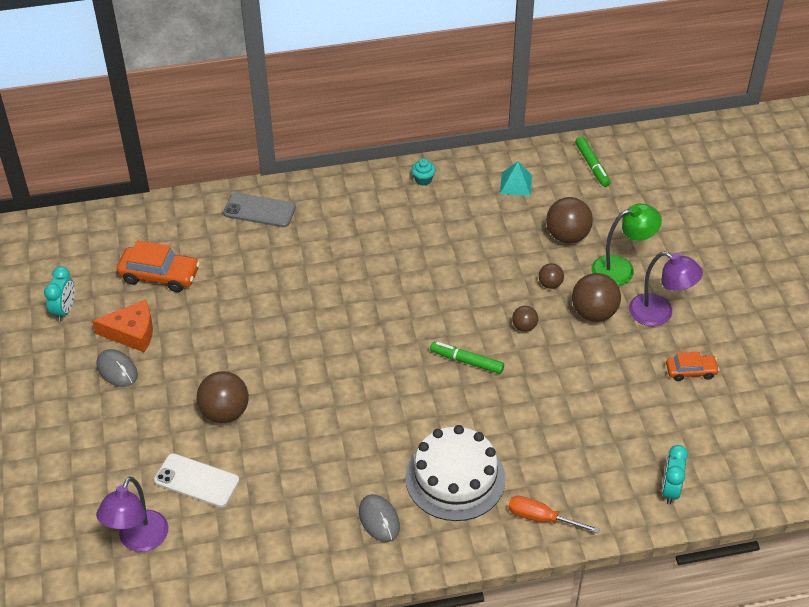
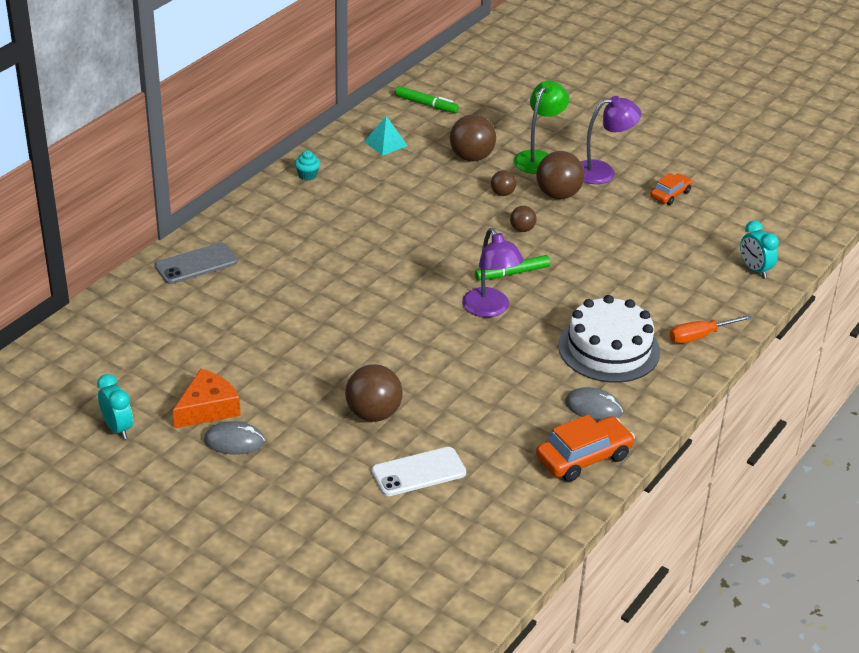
camera: 45 degrees left, 10 degrees down
(139, 540) = (431, 541): purple lamp -> purple lamp (490, 309)
(159, 275) = (172, 355): orange car -> orange car (583, 457)

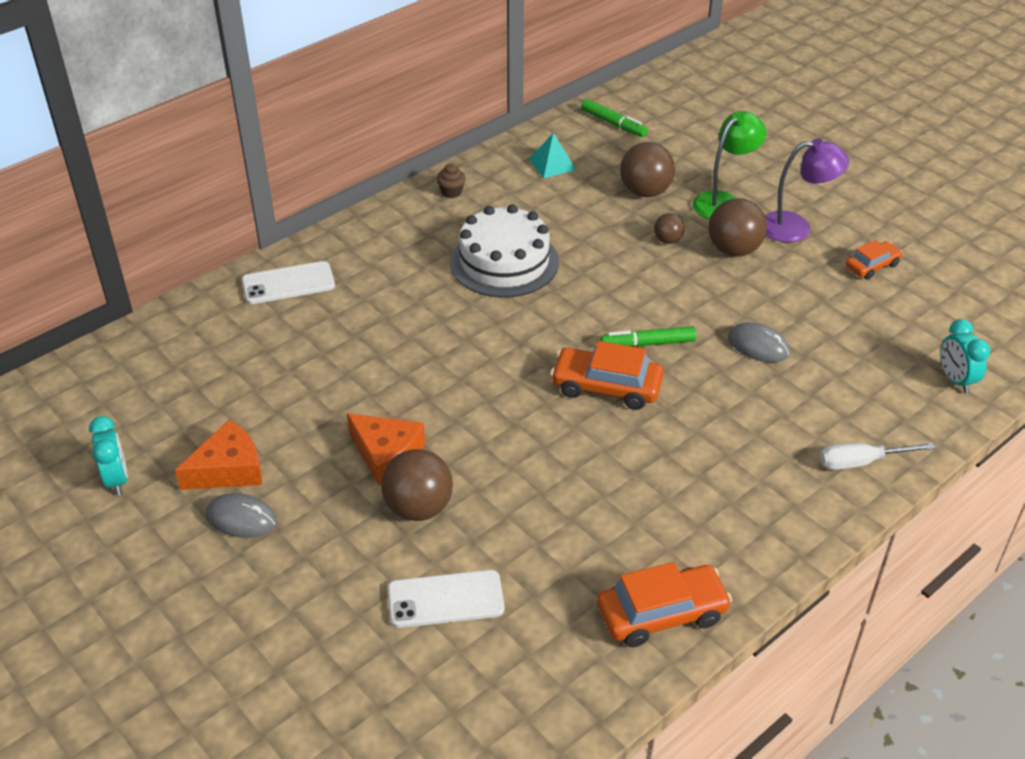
camera: 15 degrees right, 5 degrees up
(196, 264) = (288, 283): grey phone -> white phone
(307, 175) = (451, 192): turquoise cupcake -> brown cupcake
(333, 380) = (387, 455): none -> orange cheese
(490, 309) = (606, 387): purple lamp -> orange car
(522, 229) = (677, 288): brown ball -> none
(593, 407) = (695, 543): grey mouse -> grey mouse (758, 346)
(609, 349) = (738, 462): white cake -> white cake (504, 262)
(699, 336) = (861, 462): orange screwdriver -> white screwdriver

